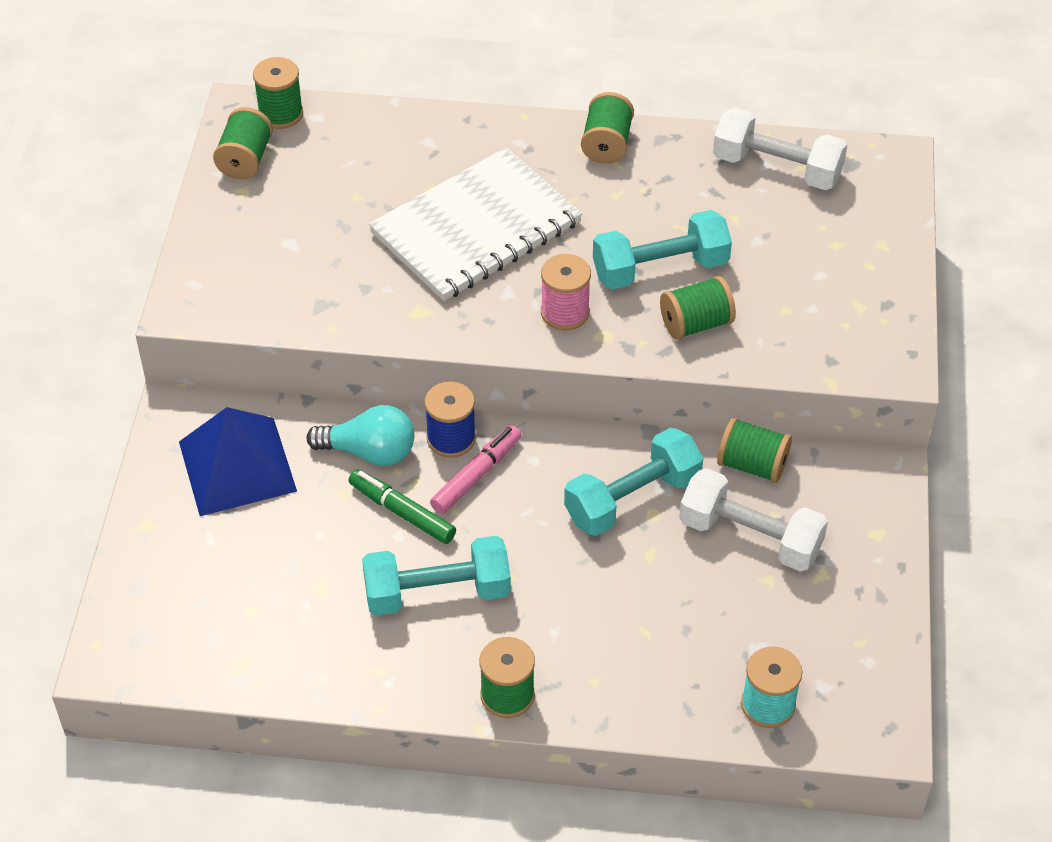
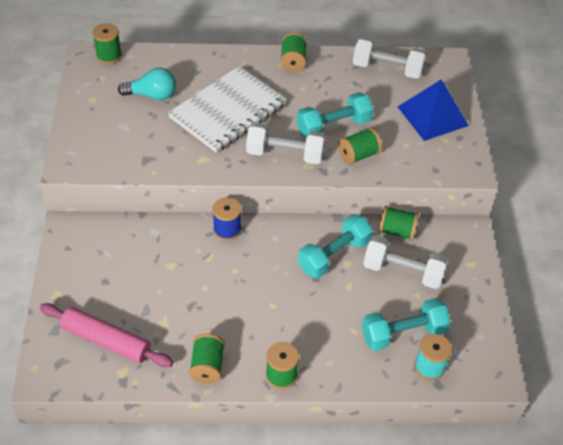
camera: 10 degrees left, 0 degrees up
(220, 610) = (106, 340): none -> pink rolling pin
(237, 466) = (106, 255): blue pyramid -> blue pyramid (433, 116)
(245, 159) = (92, 82): green spool -> green spool (207, 366)
(369, 452) = (181, 241): turquoise light bulb -> turquoise light bulb (152, 95)
(402, 512) = (205, 274): green marker -> none
(437, 592) = (232, 319): turquoise dumbbell -> turquoise dumbbell (403, 333)
(476, 475) = (244, 249): pink marker -> none
(565, 312) = (285, 154): pink spool -> white dumbbell

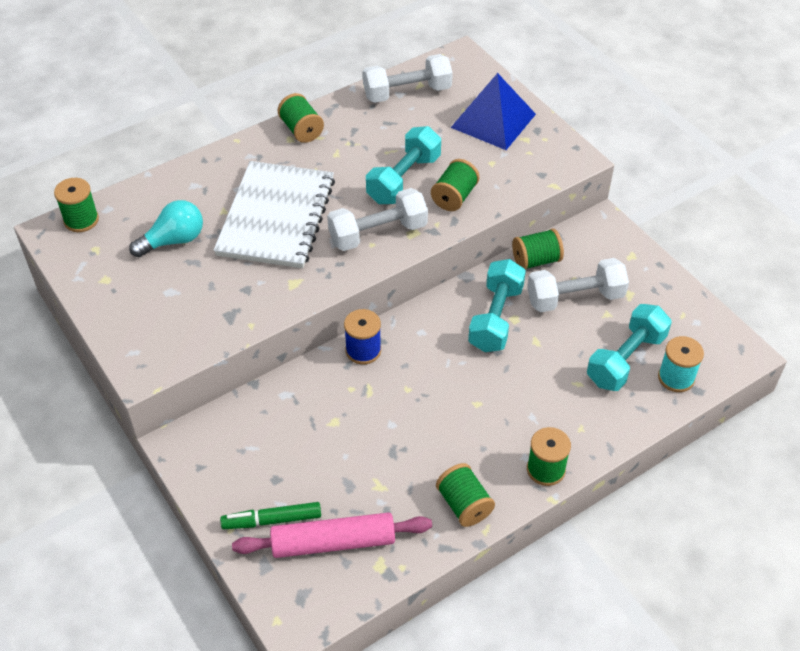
camera: 30 degrees left, 0 degrees up
(82, 305) = (272, 520): none -> green marker

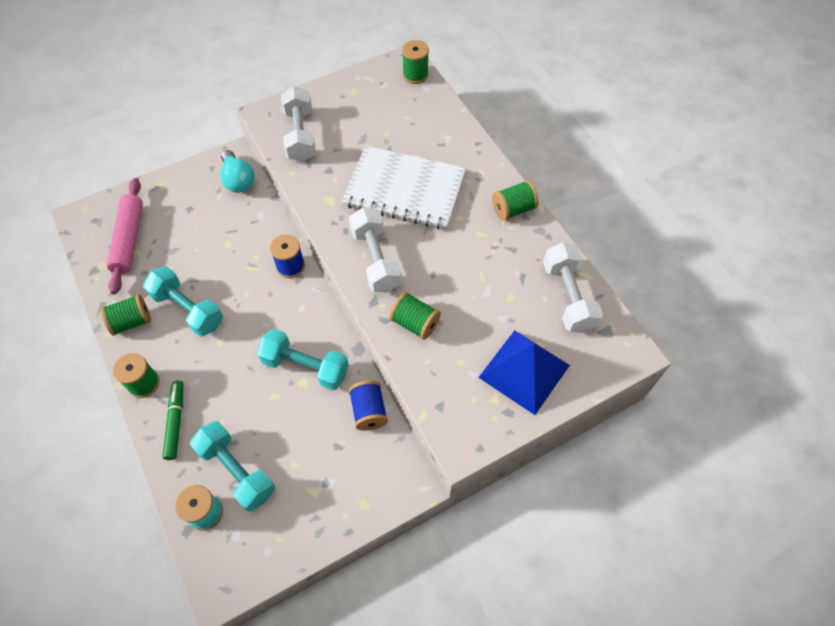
camera: 95 degrees right, 10 degrees up
(173, 240) = (386, 127): turquoise light bulb -> turquoise light bulb (238, 180)
(272, 520) = (157, 206): green marker -> green marker (176, 422)
(404, 179) = (442, 284): turquoise dumbbell -> turquoise dumbbell (188, 309)
(536, 260) = (369, 411): green spool -> blue spool
(575, 298) = (317, 438): white dumbbell -> white dumbbell (300, 135)

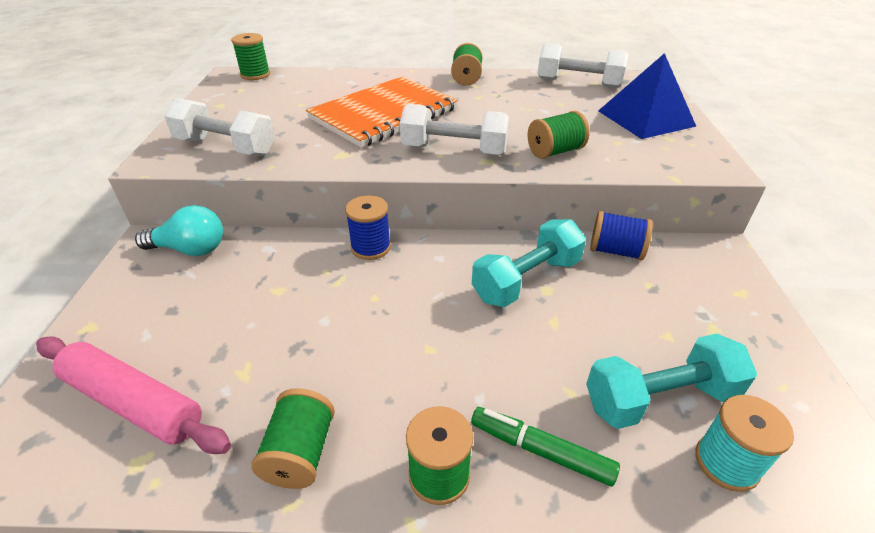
camera: 60 degrees left, 20 degrees down
(188, 309) = (344, 367): turquoise dumbbell -> none
(404, 189) = (384, 114): white notebook -> orange notebook

